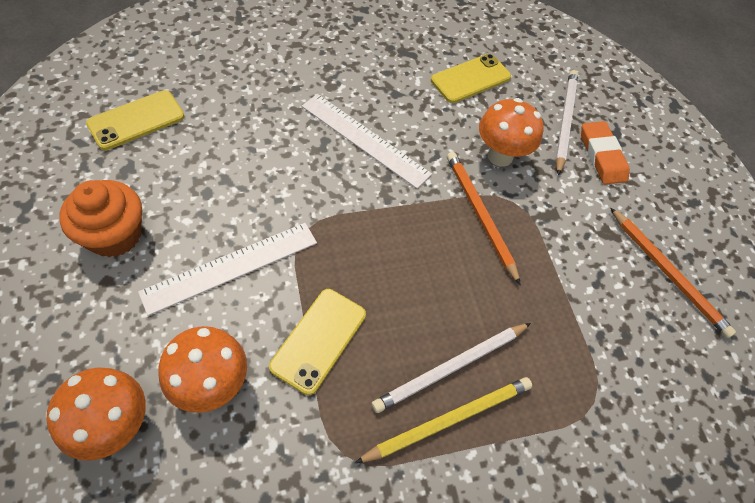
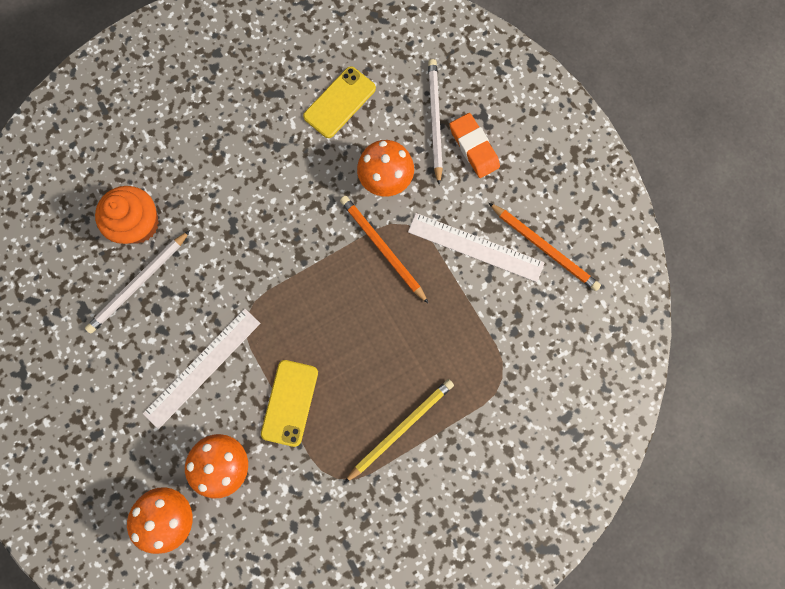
camera: 10 degrees left, 20 degrees up
(114, 235) = (102, 373): orange cupcake -> orange cupcake (138, 224)
(136, 120) = (67, 261): yellow phone -> none
(365, 139) = (266, 208): white ruler -> white ruler (475, 247)
(451, 368) = (392, 389): white pencil -> white pencil (139, 283)

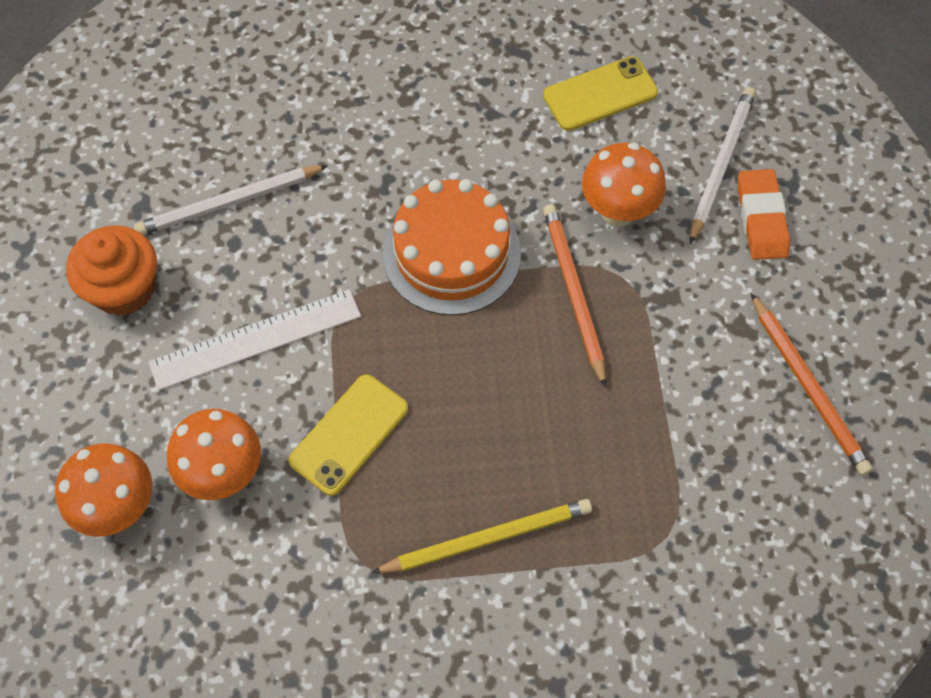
camera: 25 degrees right, 15 degrees down
(138, 224) = (266, 134): orange cupcake -> orange cupcake (124, 288)
(296, 255) = (451, 253): none -> orange cake
(475, 247) = (706, 345): white ruler -> none

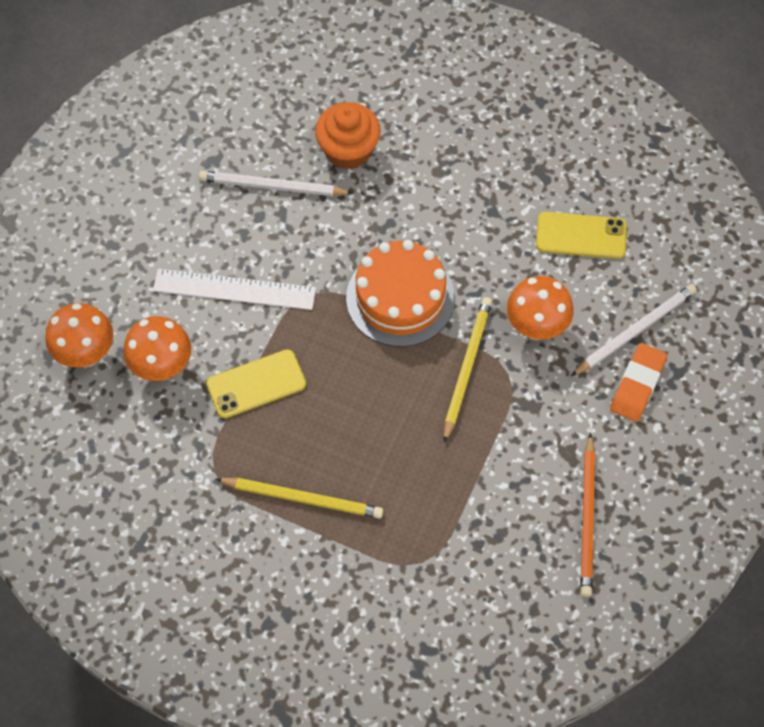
camera: 30 degrees right, 0 degrees up
(124, 288) = (170, 211): orange cupcake -> orange cupcake (348, 150)
(573, 292) = (466, 368): orange pencil -> yellow pencil

